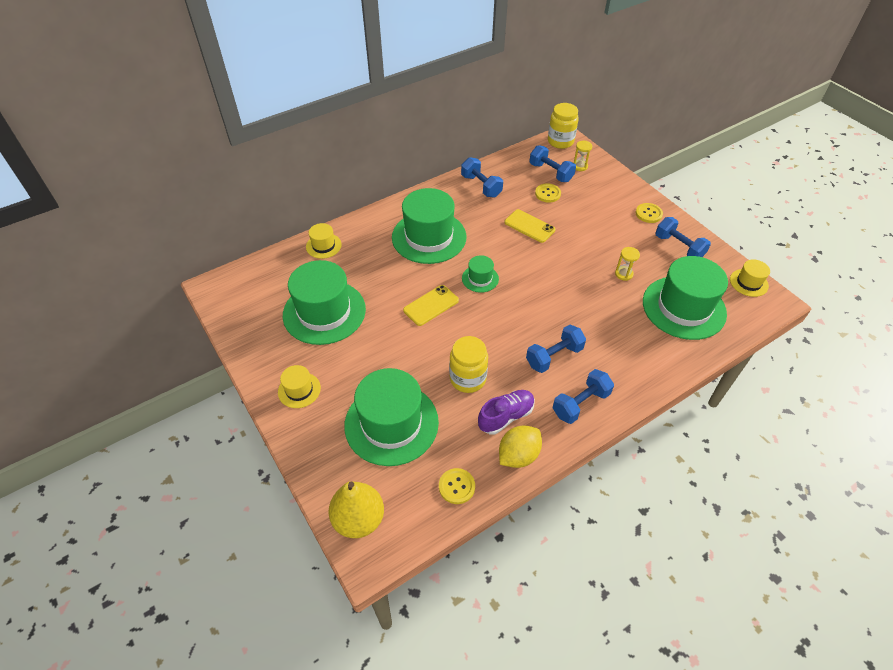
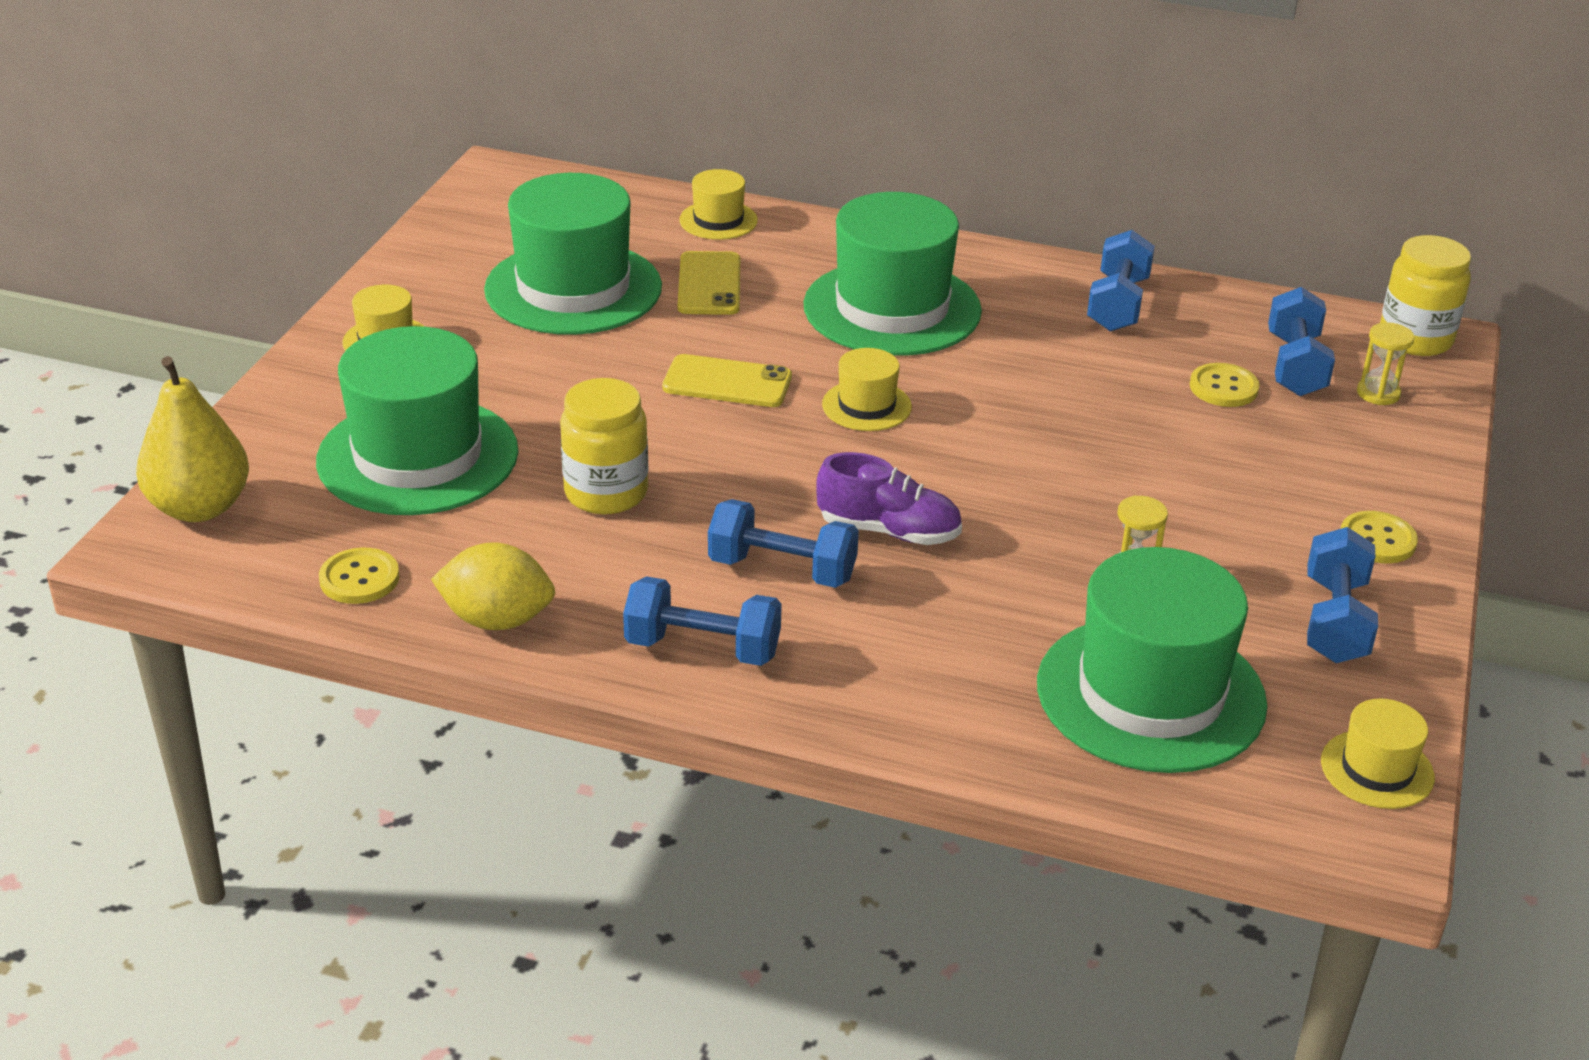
camera: 50 degrees right, 15 degrees down
(480, 278) = (866, 406): green hat -> yellow hat
(506, 416) = (569, 570): purple shoe -> purple shoe (889, 531)
(529, 226) = (1093, 404): yellow phone -> yellow phone (709, 284)

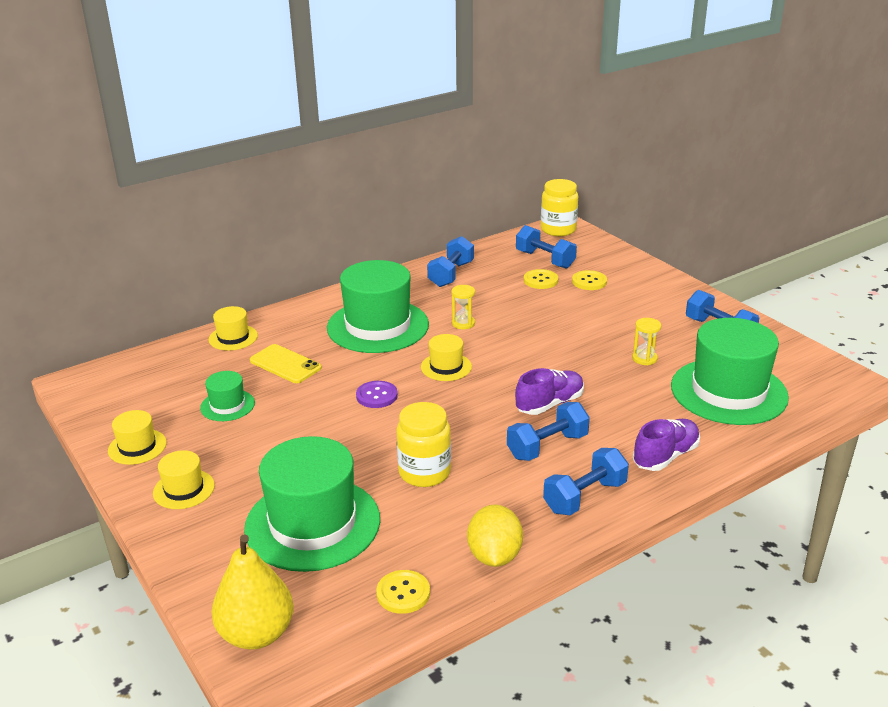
camera: 50 degrees left, 5 degrees down
(497, 620) = (494, 556): yellow lemon -> yellow lemon turned 45 degrees counterclockwise
(573, 288) = (227, 405): green hat -> green hat, size x0.47
(727, 382) = (377, 396): yellow phone -> purple button
(887, 688) = (665, 456): none -> purple shoe
(1118, 304) = (451, 274): blue dumbbell -> blue dumbbell turned 60 degrees clockwise
(1377, 540) = (677, 297): yellow button -> yellow button (589, 281)
(1377, 769) = (817, 364): yellow hat -> yellow hat (137, 447)
(1378, 393) = (584, 253): yellow hourglass -> yellow hourglass (463, 323)

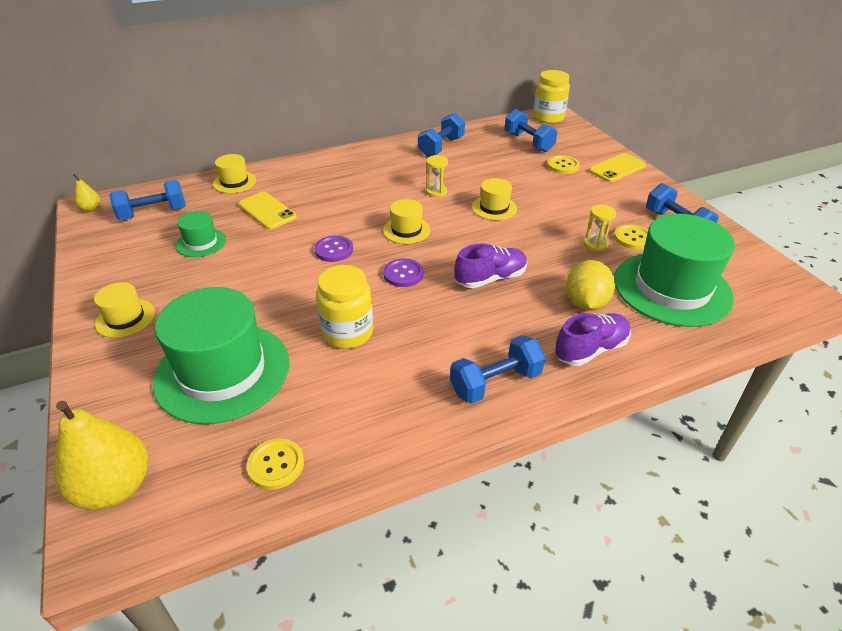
camera: 10 degrees right, 10 degrees up
(80, 385) = (91, 209): none -> yellow pear
(137, 447) = (107, 271): yellow hat -> yellow hat (494, 208)
(378, 326) = (360, 186): green hat -> none
(459, 410) = (403, 274): none -> purple button
(494, 556) = (382, 436): yellow lemon -> yellow lemon (585, 303)
(540, 280) = (519, 160): yellow button -> yellow button (632, 238)
(547, 446) = (475, 322): blue dumbbell -> blue dumbbell (153, 213)
(646, 278) = (617, 168): none -> yellow phone

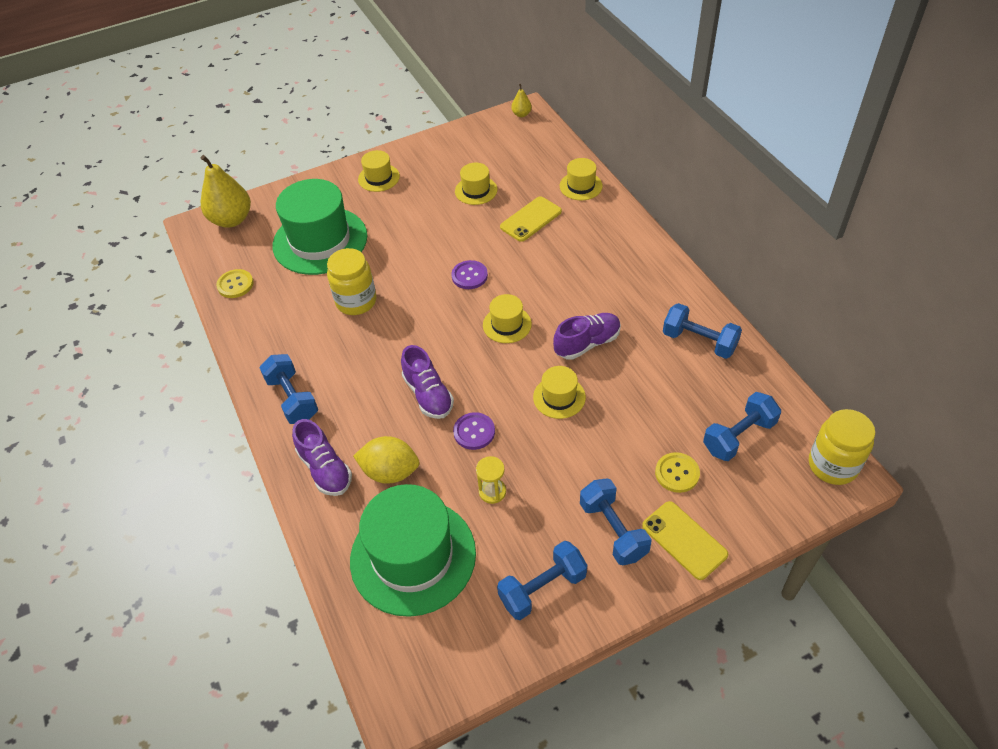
camera: 90 degrees right, 10 degrees up
(153, 213) = (518, 150): blue dumbbell -> blue dumbbell (613, 530)
(201, 242) = (476, 190): green hat -> yellow hat
(403, 274) = (434, 329): purple button -> purple button (474, 432)
(436, 191) = (587, 343): yellow hourglass -> purple shoe
(632, 238) = (507, 532): yellow button -> none

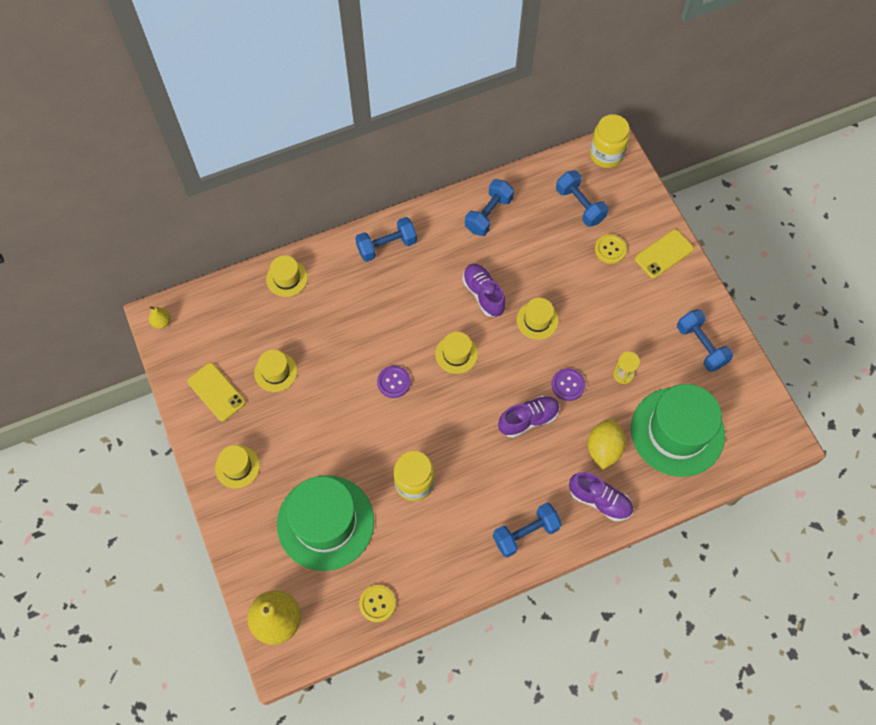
camera: 90 degrees left, 15 degrees up
(325, 469) = (599, 500): purple shoe -> purple shoe turned 60 degrees clockwise
(531, 219) = (326, 325): yellow phone -> yellow phone (216, 392)
(613, 530) = (656, 296): blue dumbbell -> blue dumbbell (387, 246)

